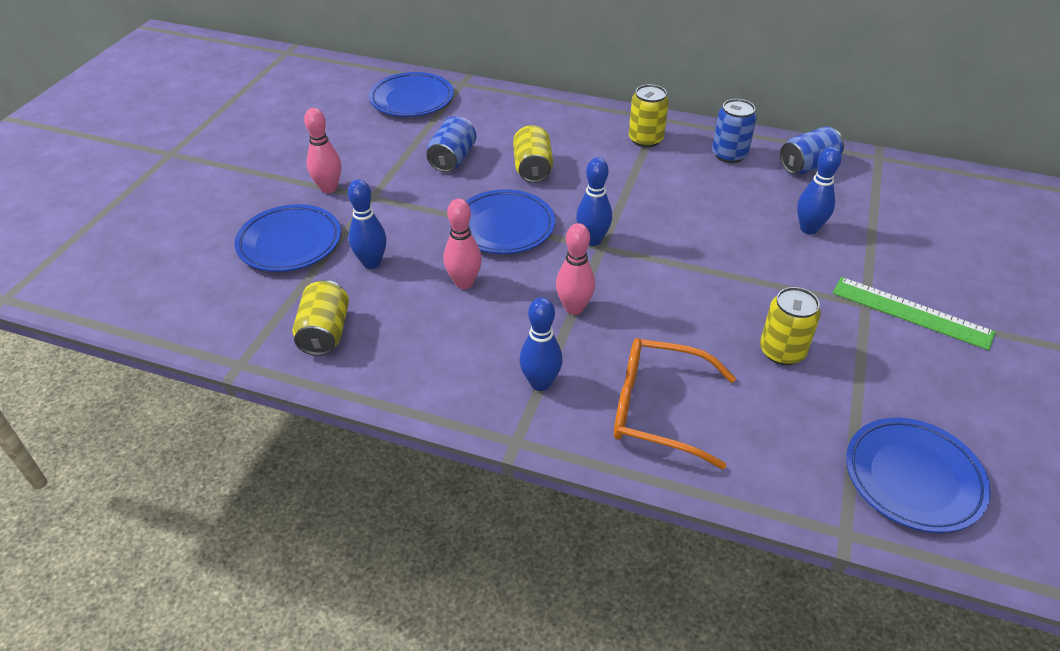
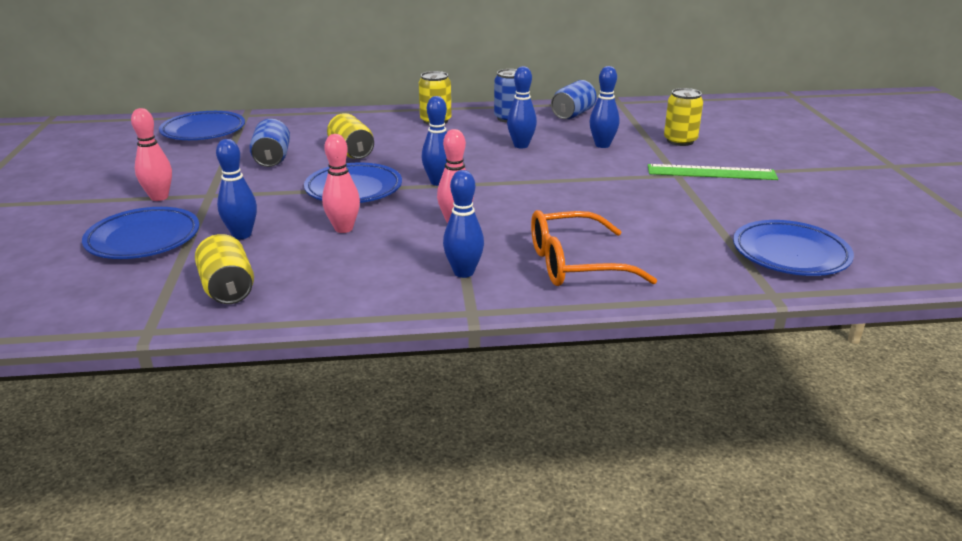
camera: 25 degrees left, 15 degrees down
(714, 205) = (521, 145): none -> blue bowling pin
(782, 351) = (640, 211): yellow can -> yellow can (680, 141)

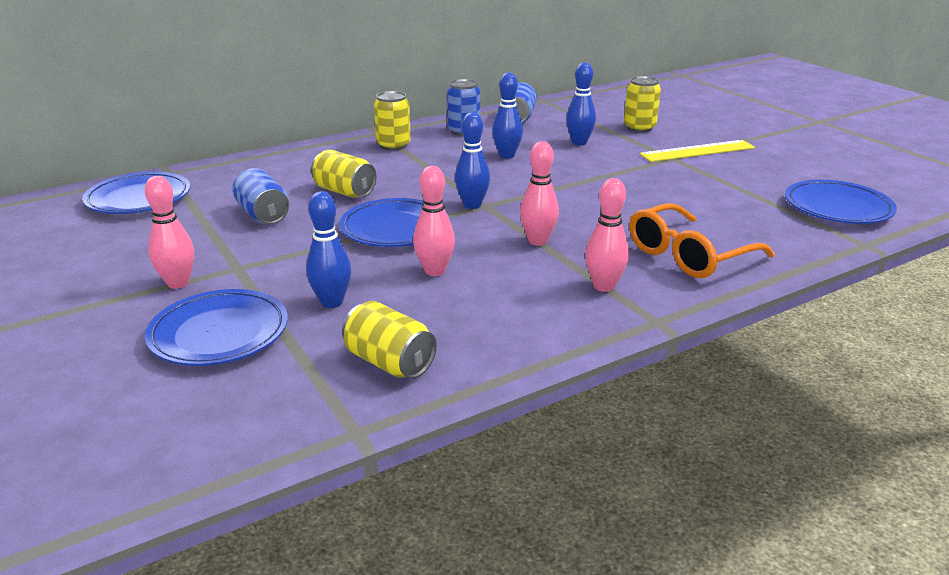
camera: 25 degrees left, 0 degrees up
(463, 272) = (604, 286): blue bowling pin -> pink bowling pin
(711, 172) = (697, 151): green ruler -> yellow ruler

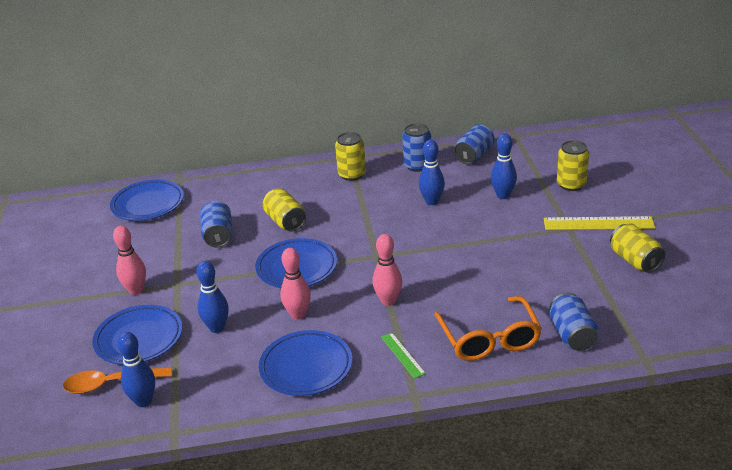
camera: 25 degrees right, 5 degrees up
(207, 394) = (111, 384): none -> orange spoon
(389, 362) = (222, 386): yellow can -> yellow can (635, 261)
(472, 205) = (367, 254): blue bowling pin -> blue bowling pin (143, 401)
(604, 286) = (402, 355): pink bowling pin -> green ruler
(688, 255) = (489, 339): orange glasses -> orange glasses turned 90 degrees counterclockwise
(772, 237) = (572, 335): none -> blue can
(837, 208) = (660, 315): blue plate -> blue plate (306, 367)

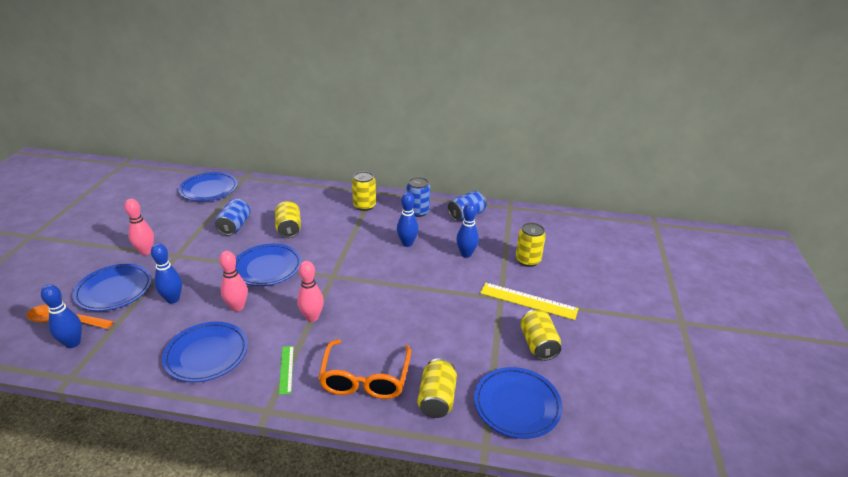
camera: 15 degrees right, 0 degrees up
(572, 335) = (437, 399): blue can -> yellow can
(650, 318) = (517, 405): none -> blue plate

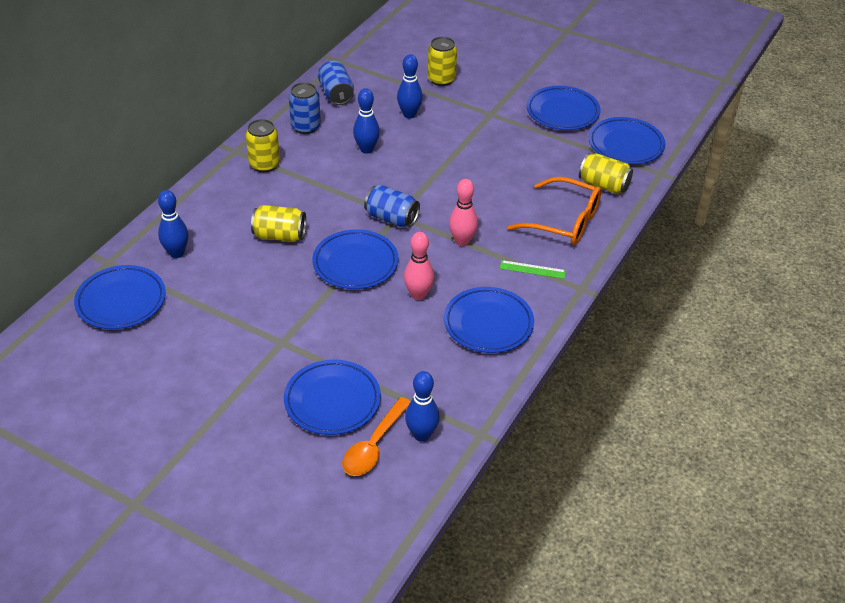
camera: 70 degrees left, 10 degrees up
(146, 251) = (256, 371): pink bowling pin -> none
(173, 299) = (377, 347): blue bowling pin -> blue bowling pin (176, 253)
(234, 226) = (243, 283): blue can -> blue can (391, 218)
(528, 301) = (502, 99): yellow ruler -> none
(538, 345) = (562, 112): yellow can -> blue plate

